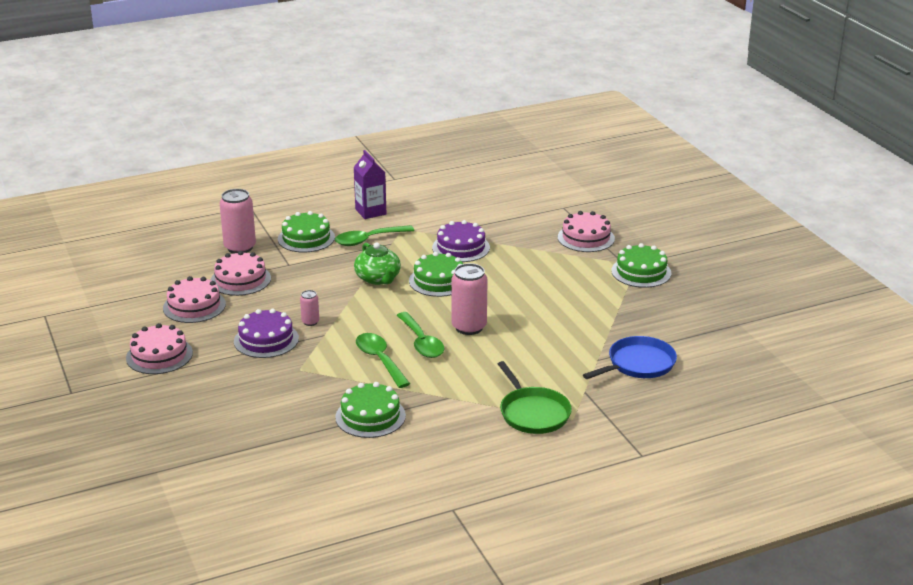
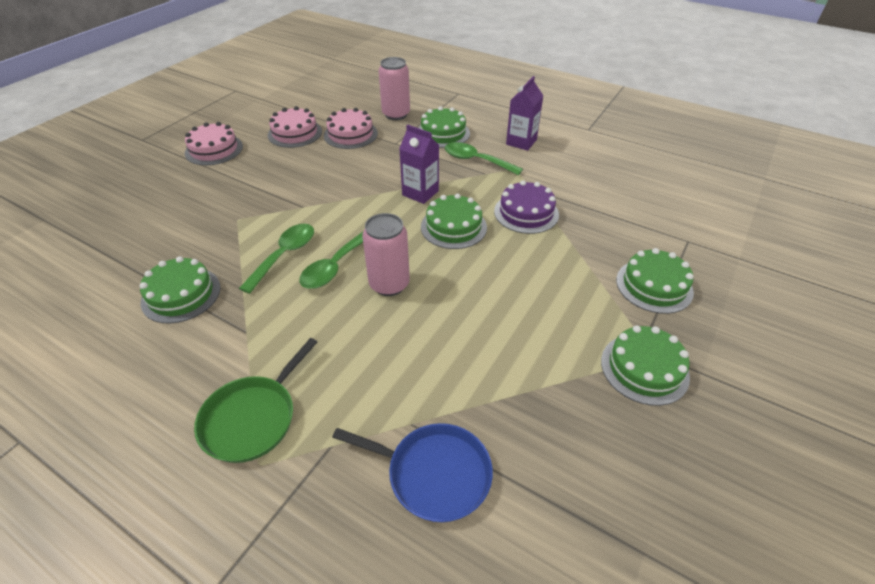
camera: 55 degrees right, 15 degrees up
(266, 340) = (272, 183): purple cake -> none
(310, 322) = (317, 191): pink can -> none
(378, 278) = (420, 193): green teapot -> purple carton
(586, 238) = (654, 286): pink cake -> green cake

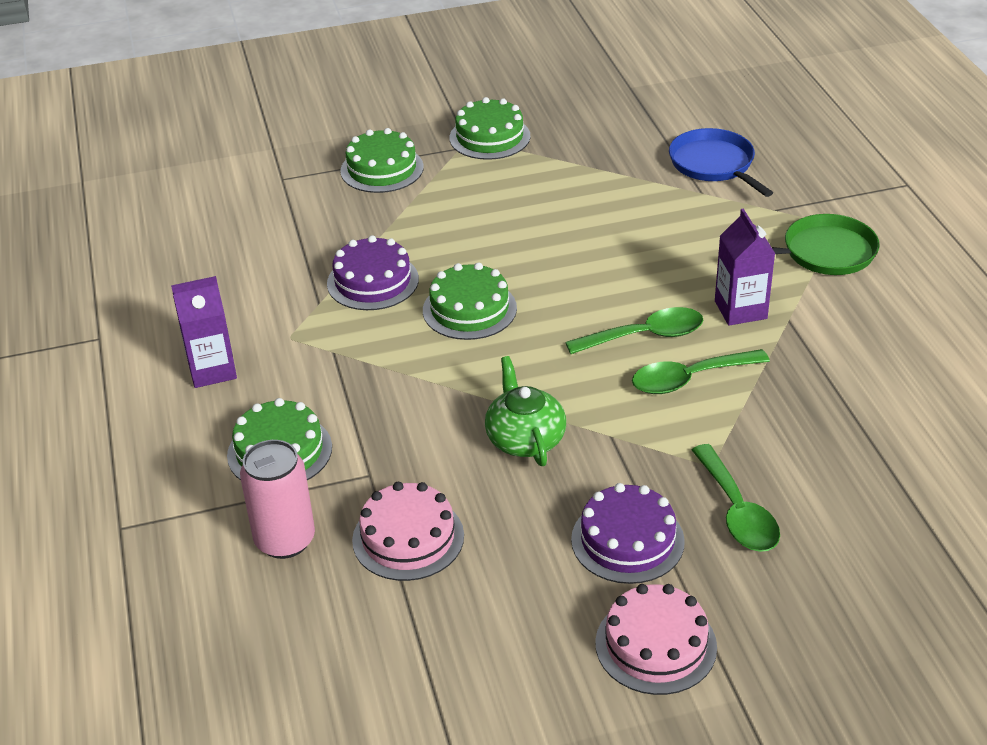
camera: 135 degrees left, 5 degrees down
(181, 294) = (837, 394): green cake -> none
(255, 173) = (627, 540): none -> purple cake
(295, 133) = (490, 601): pink cake -> none
(344, 185) = (525, 439): none -> green teapot
(389, 284) = (609, 290): pink can -> none
(420, 193) = (447, 371): purple carton -> purple carton (740, 310)
(476, 160) = (313, 377): green spoon -> green spoon (737, 511)

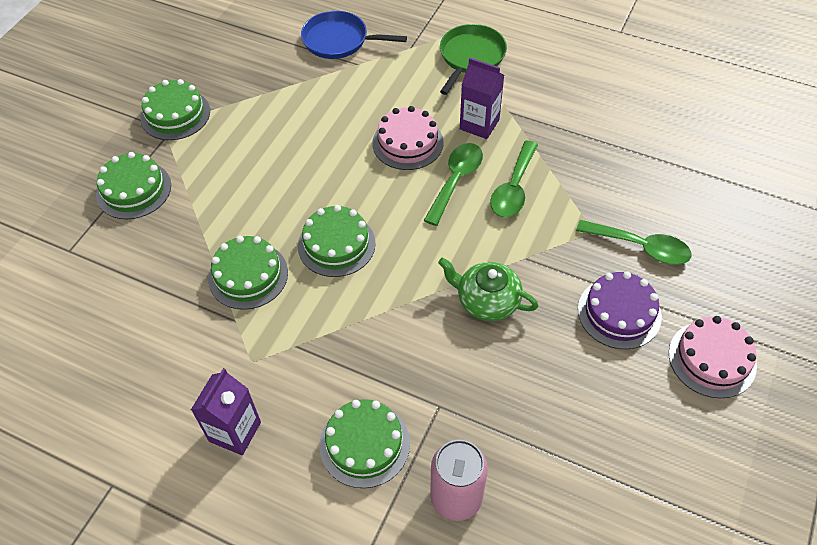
camera: 50 degrees left, 15 degrees up
(372, 281) = (248, 275): purple cake -> green cake
(408, 538) = (518, 423): pink cake -> pink cake (407, 143)

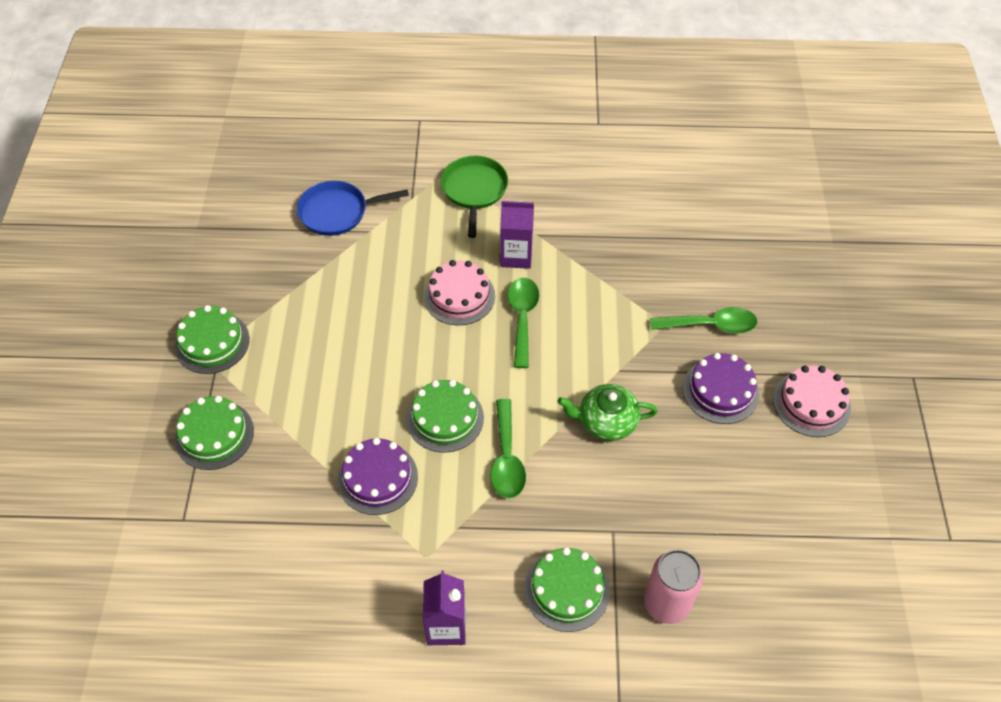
camera: 25 degrees left, 0 degrees up
(248, 275) = (377, 478): green cake -> purple cake
(513, 188) = (577, 308): green spoon -> green spoon (506, 458)

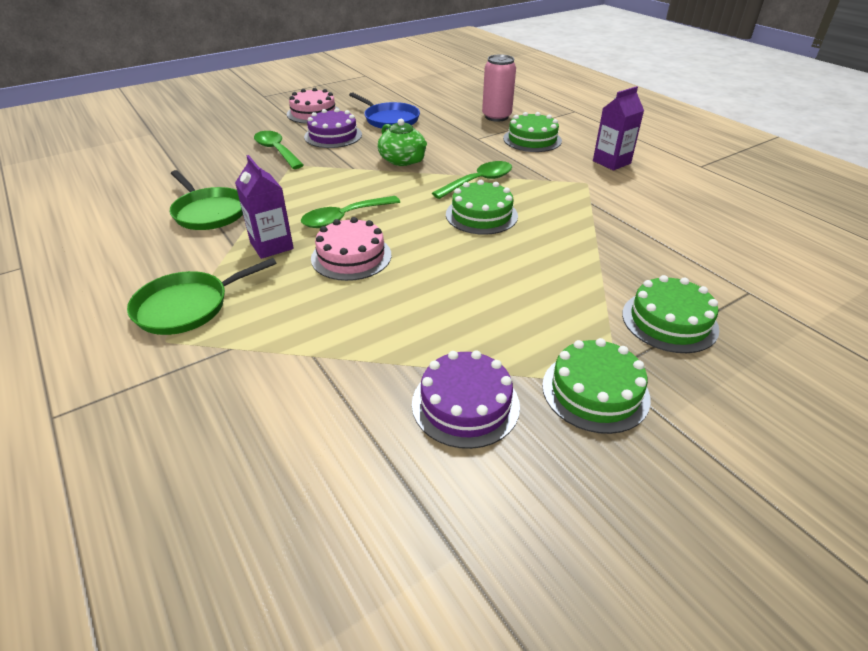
camera: 125 degrees left, 15 degrees down
(337, 212) = (301, 402): blue pan -> blue pan (390, 119)
(377, 478) = (568, 221): purple cake -> purple cake (465, 404)
(605, 236) = (209, 212): none -> green pan

